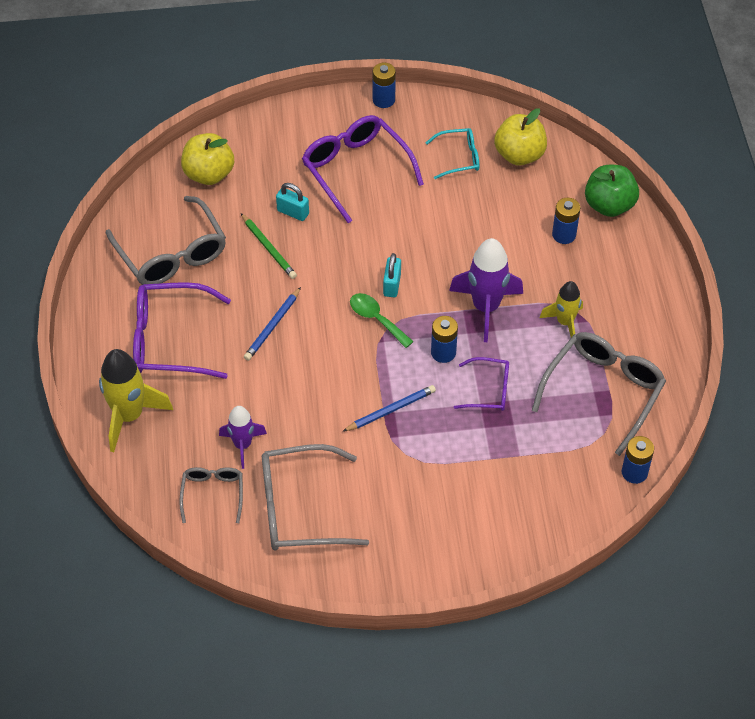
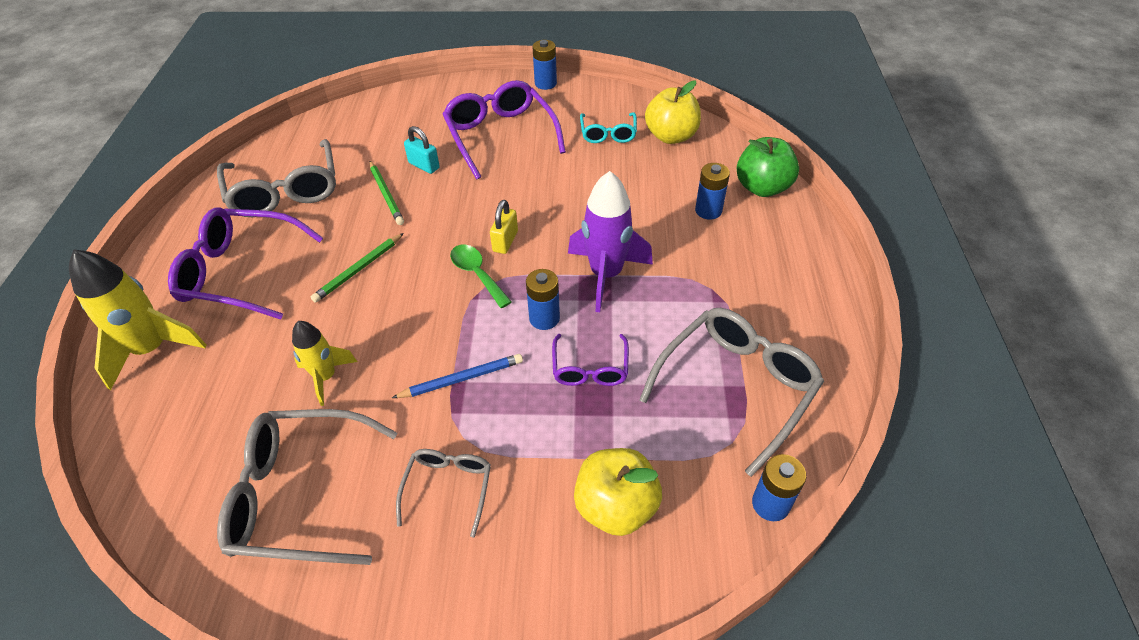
camera: 10 degrees right, 5 degrees down
(209, 174) = (355, 127): yellow apple -> yellow apple (616, 506)
(212, 494) = (199, 459): grey glasses -> grey glasses (448, 488)
(242, 445) = (265, 400): purple rocket -> none
(272, 326) = (359, 269): blue pencil -> green pencil
(392, 285) = (505, 241): turquoise padlock -> yellow padlock
(459, 158) = (608, 134): turquoise glasses -> turquoise glasses turned 90 degrees clockwise
(489, 390) = (590, 368): purple glasses -> purple glasses turned 75 degrees clockwise
(565, 322) = (697, 300): yellow rocket -> yellow rocket (326, 377)

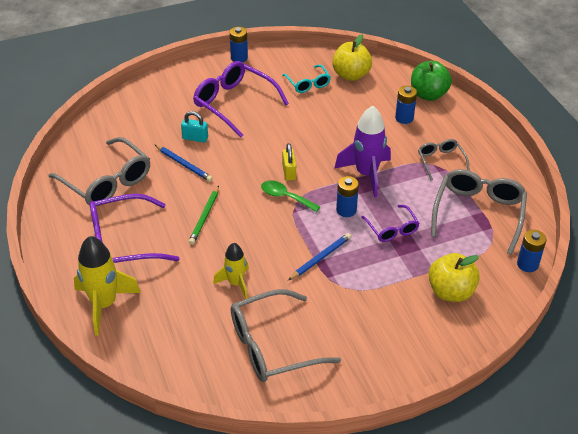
camera: 25 degrees left, 5 degrees down
(386, 194) = (184, 164): green pencil -> blue pencil
(448, 488) = (354, 314): grey glasses -> grey glasses (441, 161)

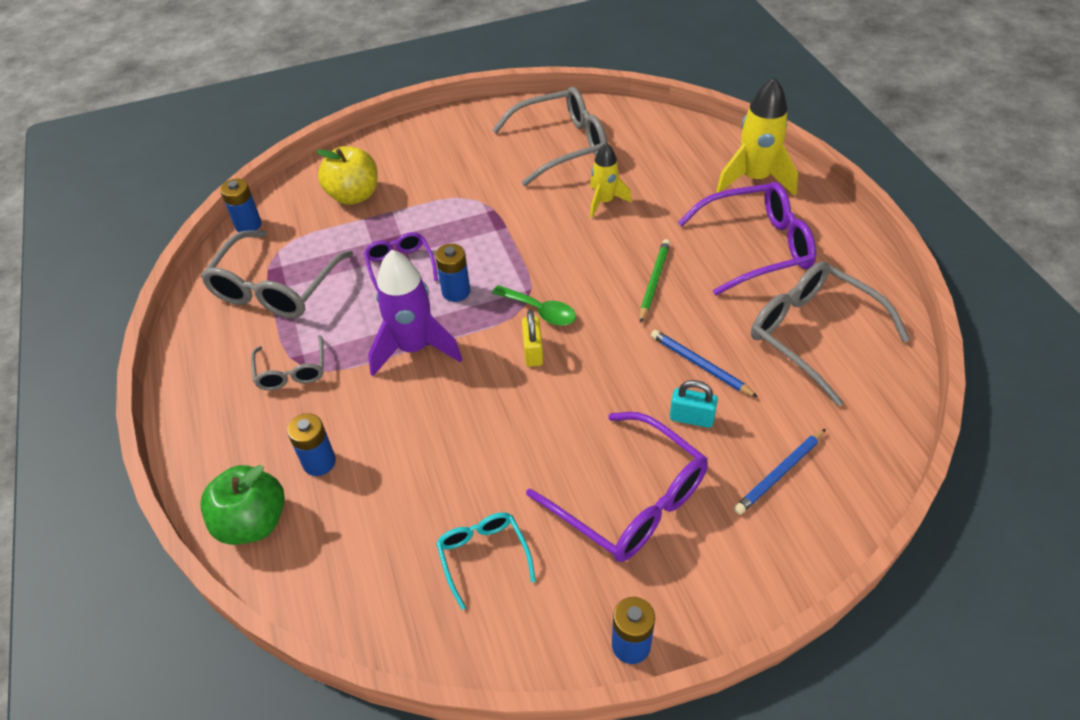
camera: 175 degrees left, 5 degrees up
(320, 258) = (500, 230): blue pencil -> blue pencil (779, 473)
(351, 75) = (390, 582): yellow apple -> none

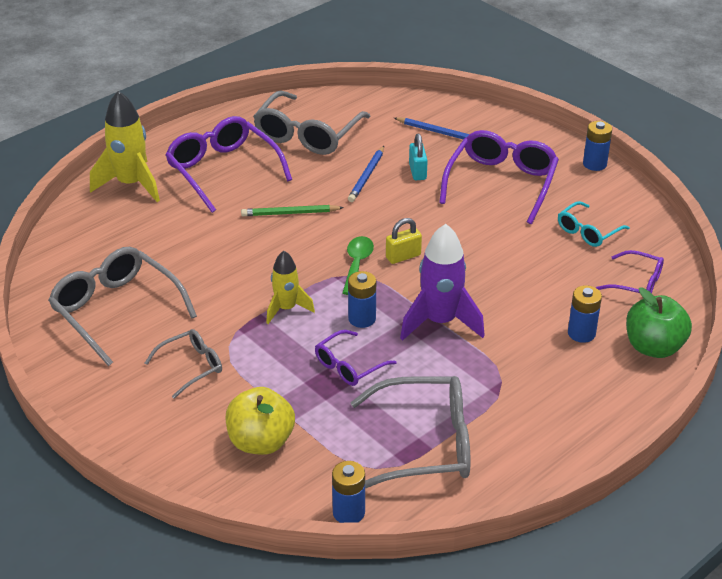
camera: 115 degrees left, 10 degrees down
(292, 371) = (512, 387): grey glasses -> grey glasses (191, 367)
(359, 562) = (637, 283): none -> purple glasses
(604, 202) = (198, 261): yellow rocket -> yellow rocket (286, 309)

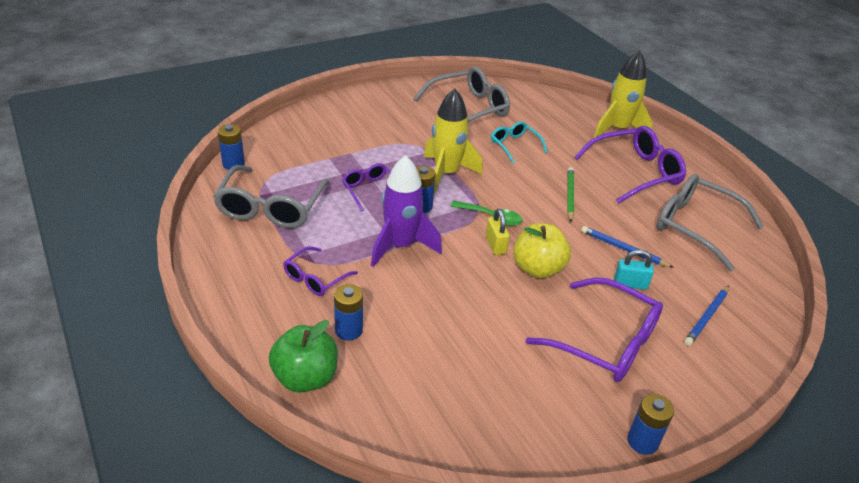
camera: 100 degrees right, 0 degrees up
(191, 367) = (400, 128): grey glasses -> none
(261, 442) = (316, 143): yellow apple -> yellow apple (537, 268)
(286, 309) = (446, 174): yellow rocket -> yellow rocket, size x1.64
(588, 231) = (506, 388): turquoise glasses -> turquoise glasses (514, 145)
(637, 283) = (406, 400): purple glasses -> purple glasses (315, 278)

